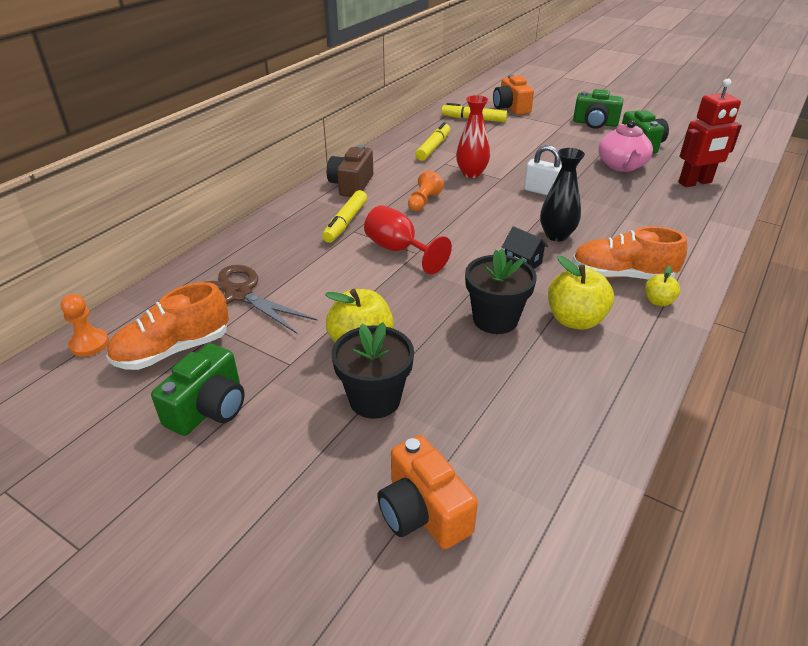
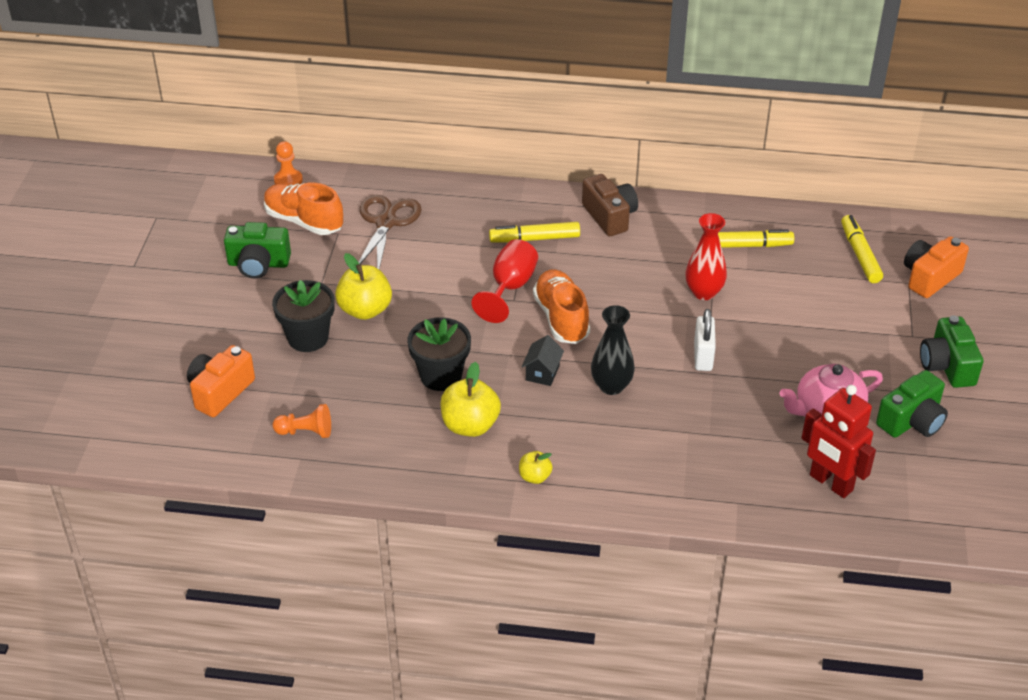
camera: 65 degrees right, 5 degrees up
(351, 185) = (610, 216): brown camera -> brown camera turned 75 degrees clockwise
(423, 202) = (612, 276): orange pawn -> orange pawn (306, 432)
(622, 275) = (565, 446): orange shoe -> orange shoe (561, 318)

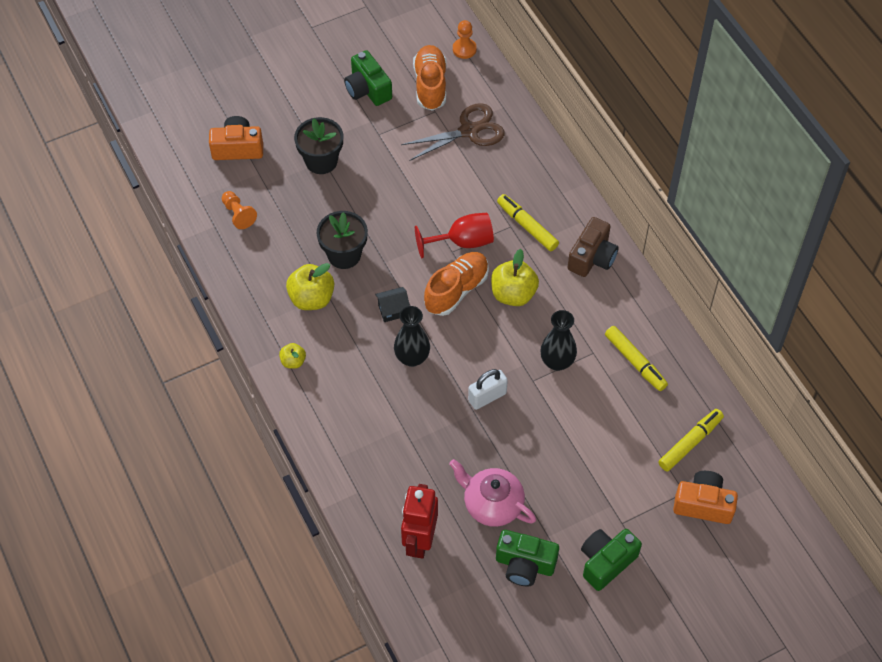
camera: 55 degrees right, 15 degrees up
(365, 310) = (372, 175): yellow apple -> yellow apple (513, 294)
(704, 292) = (557, 362): red vase -> black vase

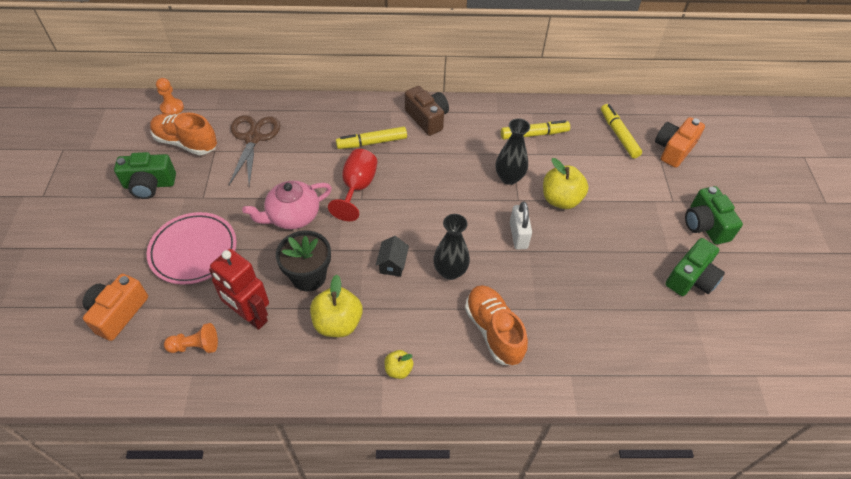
camera: 65 degrees left, 5 degrees down
(321, 161) = (193, 251): black flower pot -> pink plate
(419, 541) = (642, 346): red robot -> red robot (250, 316)
(456, 290) = (401, 211): orange shoe -> orange shoe (493, 331)
(492, 504) = (624, 276): pink teapot -> pink teapot (292, 216)
(513, 294) = (429, 177): yellow apple -> yellow apple (561, 199)

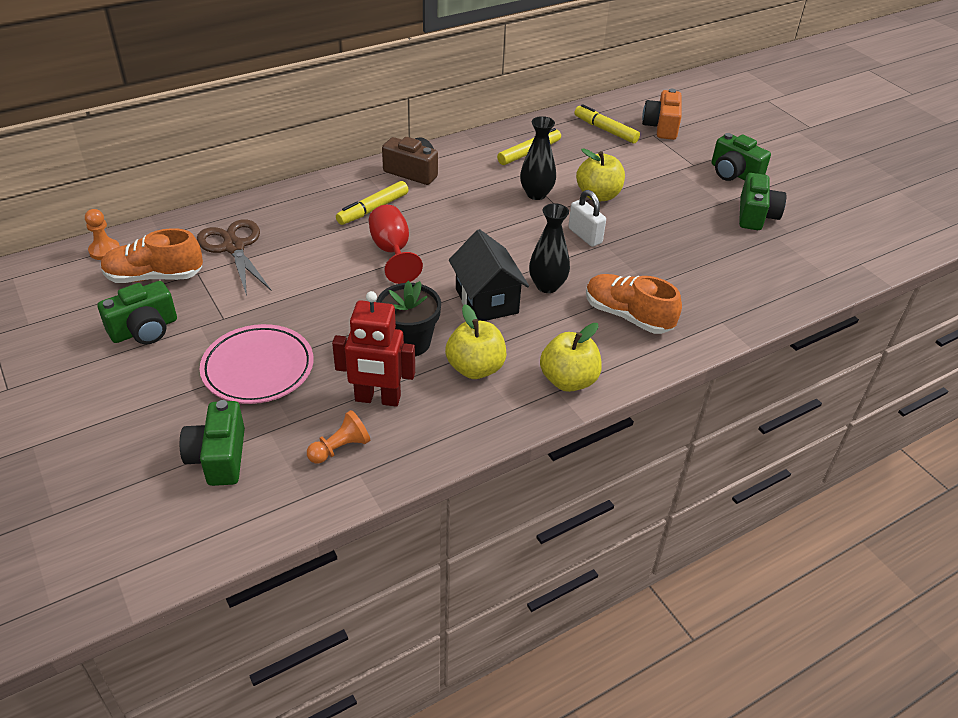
camera: 30 degrees left, 10 degrees down
(118, 313) = (219, 457): orange camera -> green camera
(292, 216) = (344, 299): pink teapot -> none
(392, 264) = (486, 301): black house -> black house, size x1.89
(398, 369) = (568, 380): yellow apple -> yellow apple, size x1.84

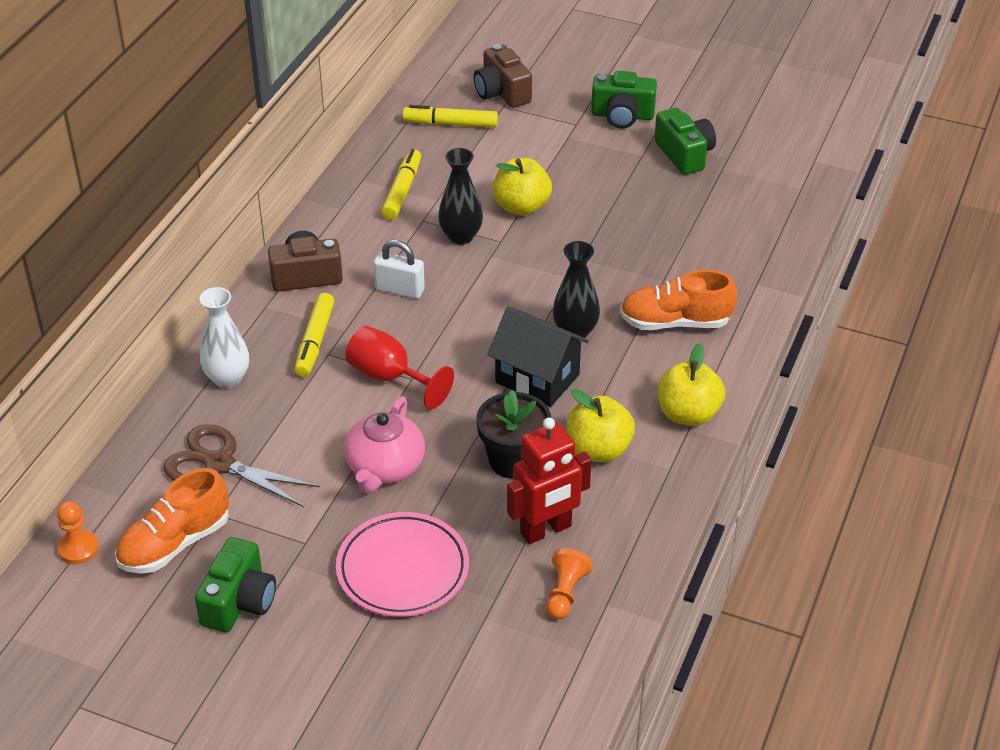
camera: 35 degrees left, 0 degrees up
(219, 457) = (469, 669): green camera -> none
(298, 204) = (227, 379): none -> white vase
(324, 301) = (385, 467): none -> pink teapot
(585, 236) = (555, 259): white padlock -> white padlock (400, 290)
(661, 127) = (502, 92): orange camera -> brown camera

